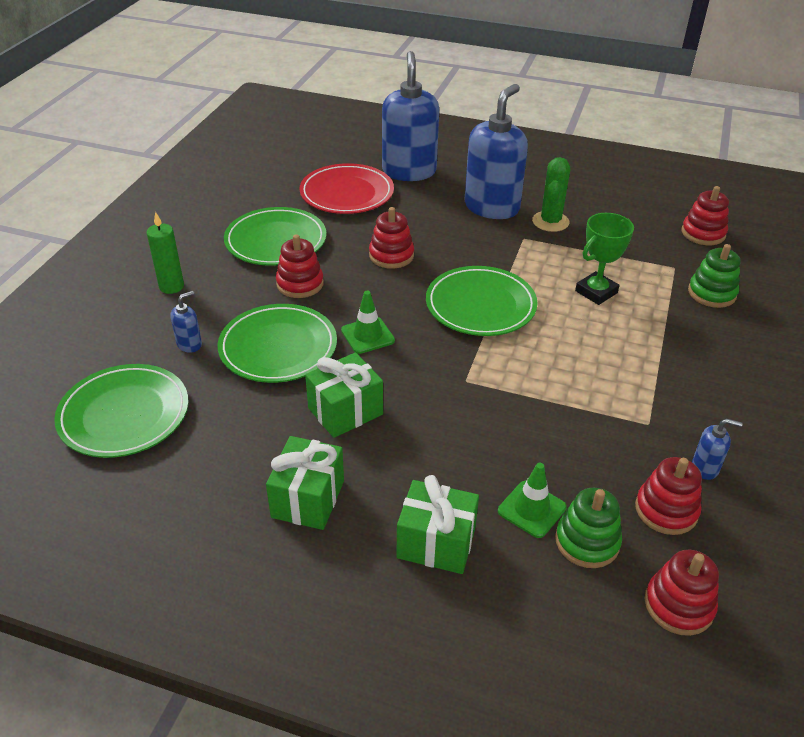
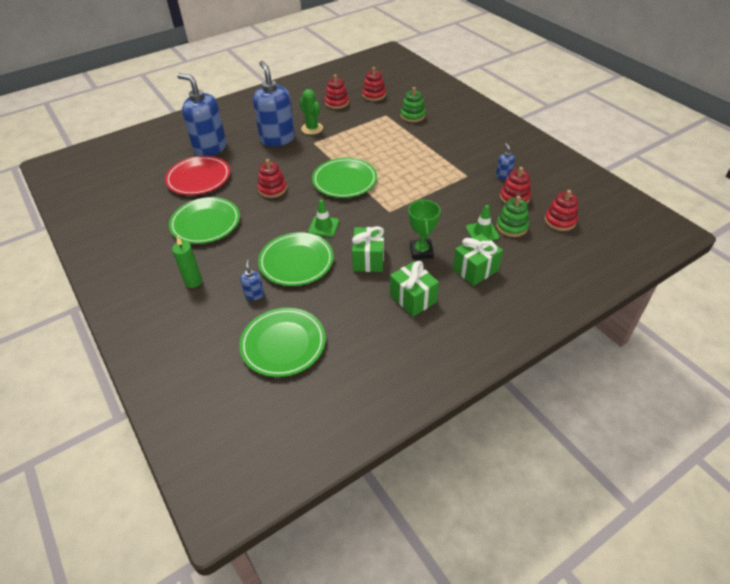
camera: 50 degrees left, 5 degrees up
(300, 284) = (254, 231): red stacking toy -> red stacking toy (337, 103)
(596, 292) = (376, 144): green trophy -> green trophy (421, 251)
(705, 468) = (503, 175): blue soap dispenser -> blue soap dispenser turned 60 degrees counterclockwise

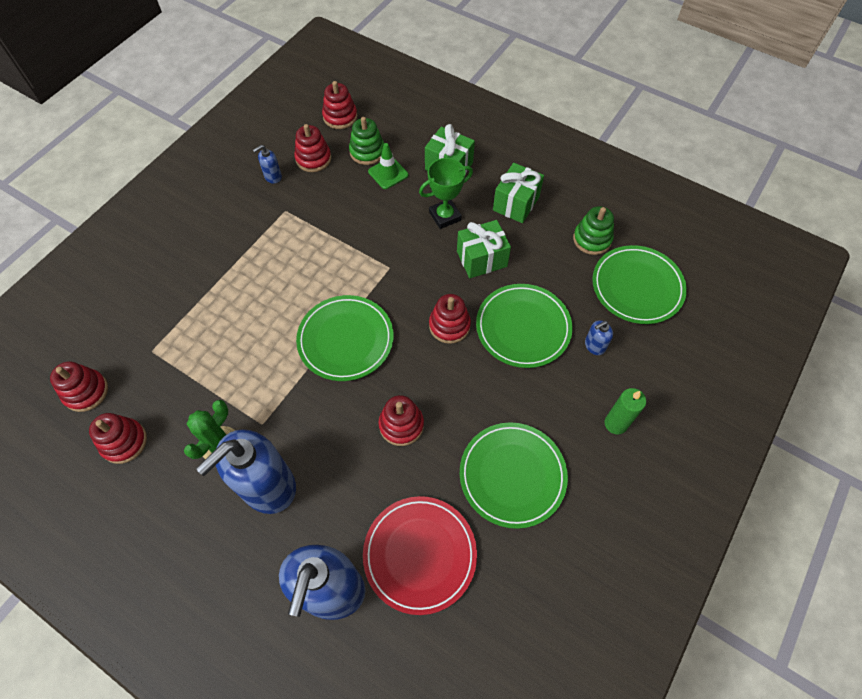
camera: 115 degrees left, 15 degrees up
(323, 226) = (449, 325): green traffic cone -> red stacking toy
(412, 116) = (147, 313): green stacking toy -> green stacking toy (592, 239)

